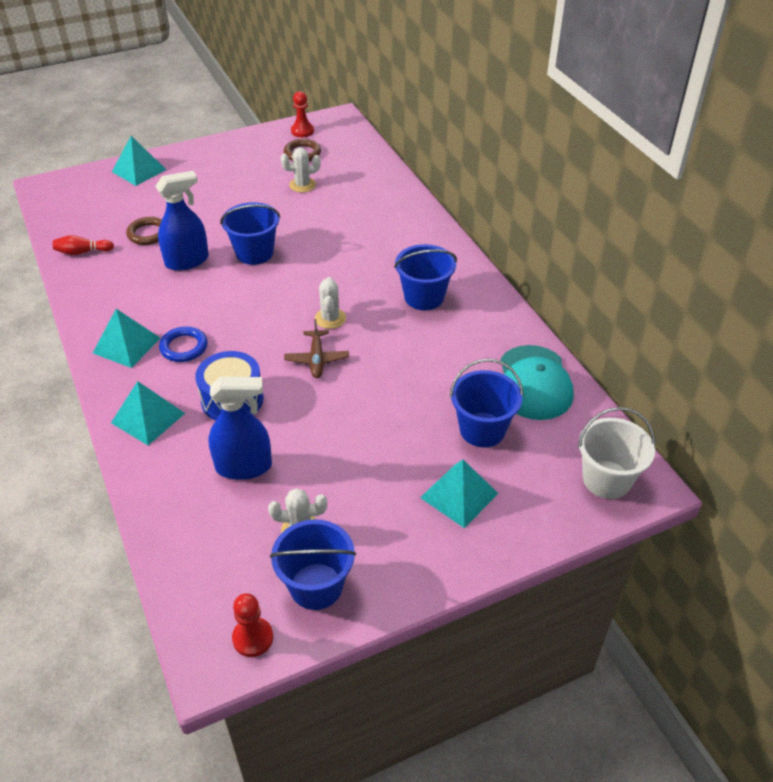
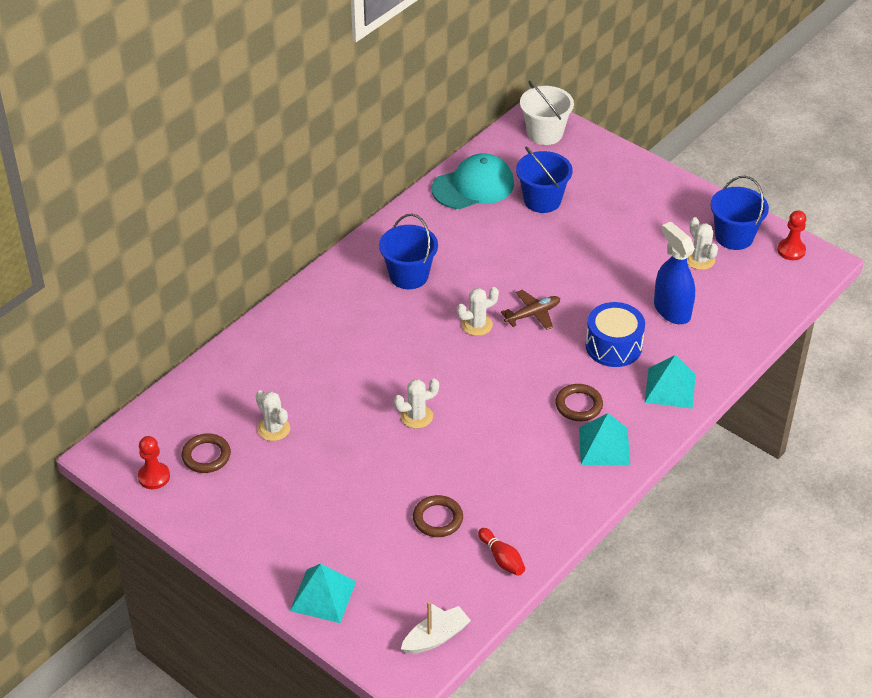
camera: 115 degrees left, 0 degrees up
(56, 204) = (435, 637): none -> white boat
(184, 347) = (578, 405): blue ring -> brown ring
(187, 261) = (461, 463): blue spray bottle -> none
(254, 253) = (416, 416): blue bucket -> white cactus
(459, 495) = (611, 195): turquoise pyramid -> none

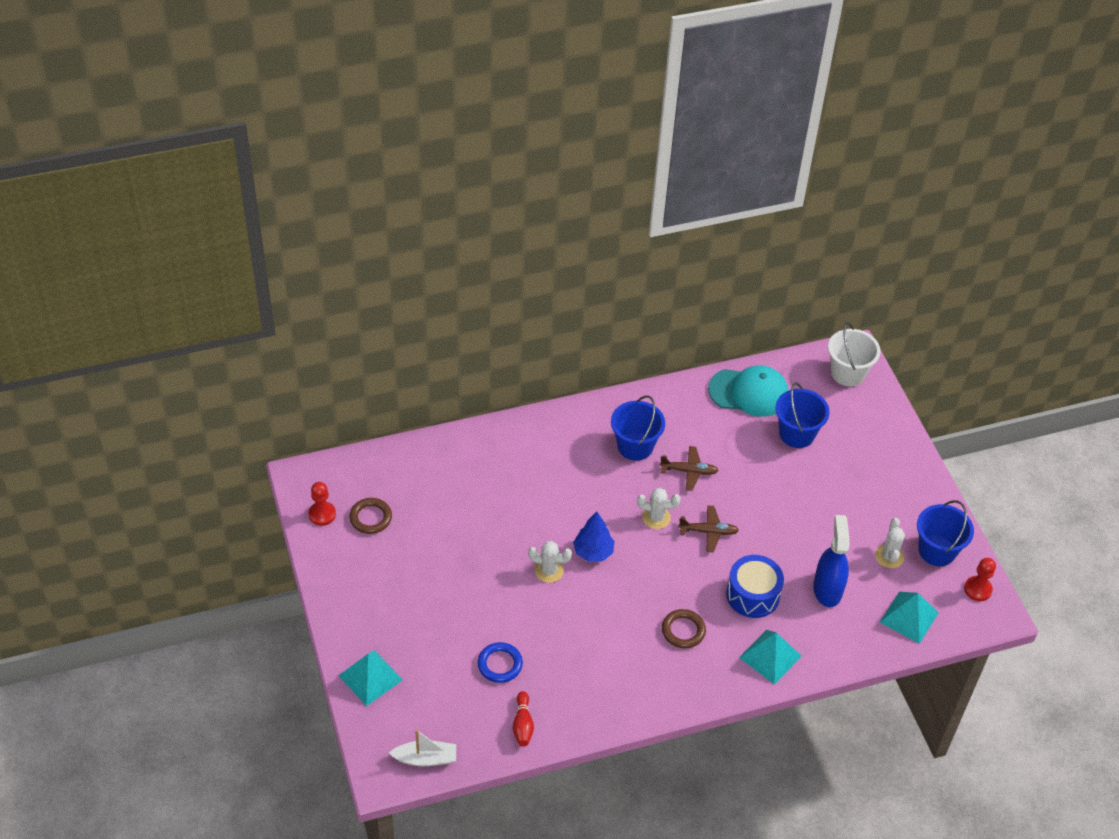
camera: 30 degrees right, 5 degrees up
(273, 429) = (435, 522): white cactus -> none
(438, 519) = (500, 664): brown ring -> blue ring
(444, 381) = (593, 552): none -> blue tree
(474, 273) = (689, 471): none -> brown plane
(604, 446) = (676, 677): turquoise pyramid -> turquoise pyramid (909, 617)

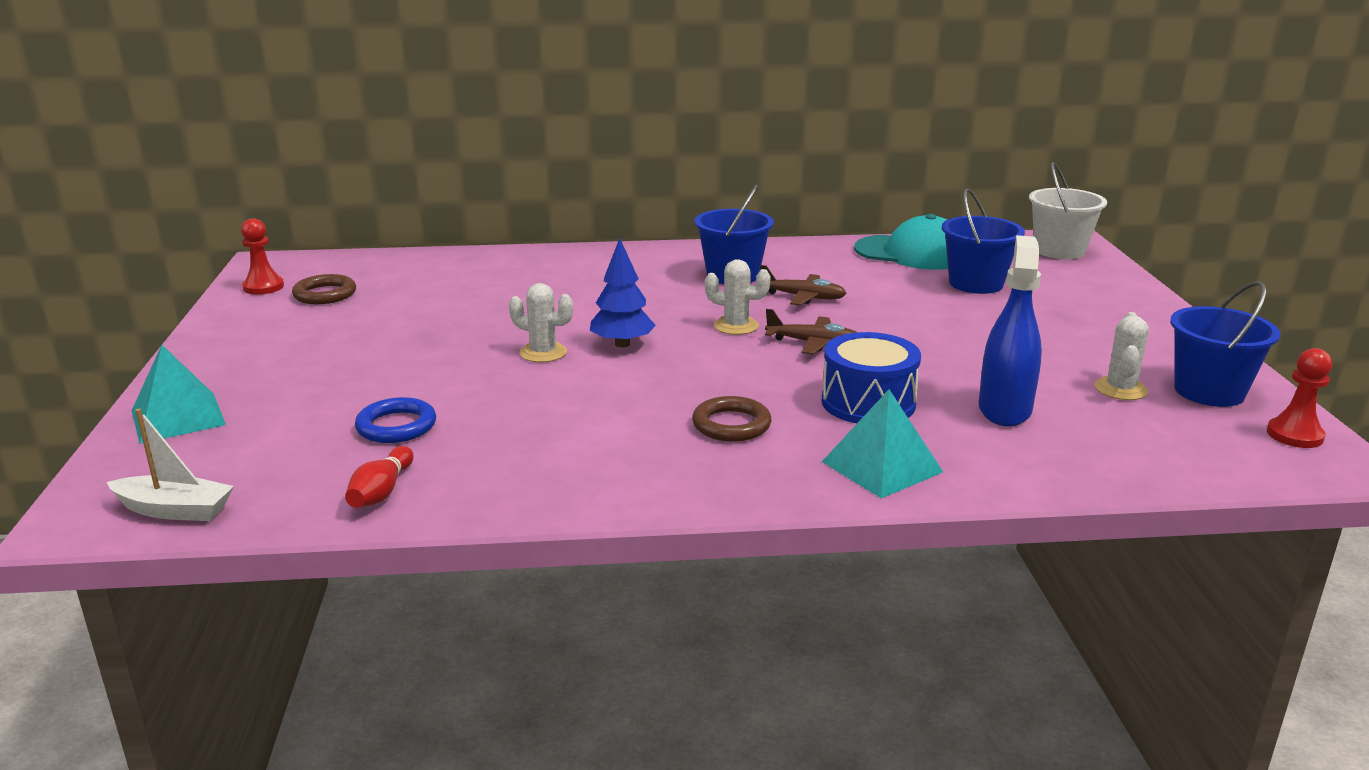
camera: 15 degrees right, 25 degrees down
(909, 617) = (1159, 451): turquoise pyramid -> none

